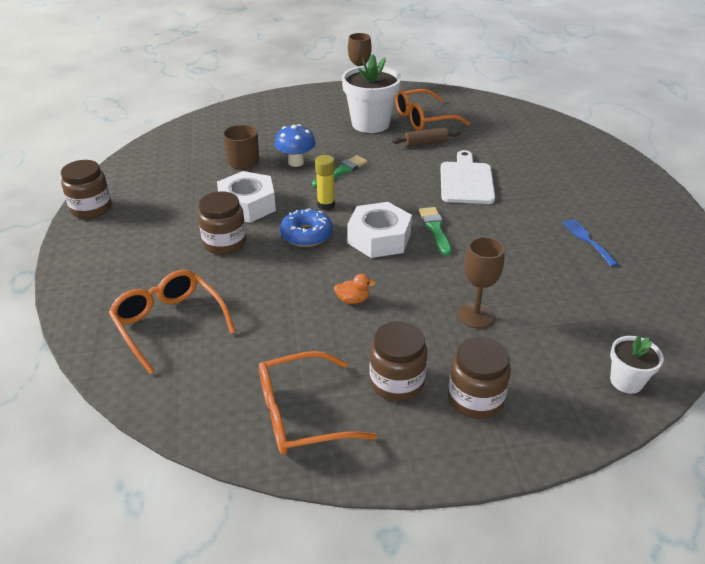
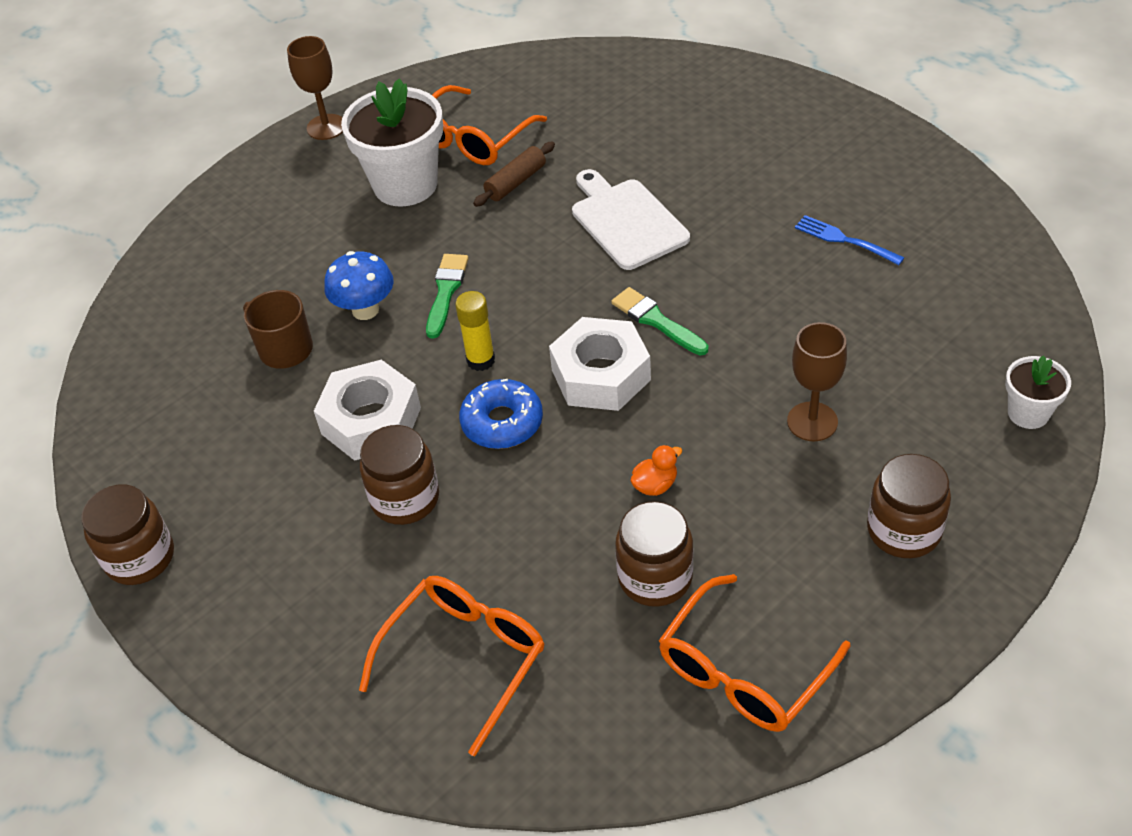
camera: 30 degrees left, 10 degrees up
(170, 324) = (463, 660): orange glasses -> orange glasses turned 105 degrees clockwise
(396, 382) = (806, 563): brown jar -> brown jar (655, 577)

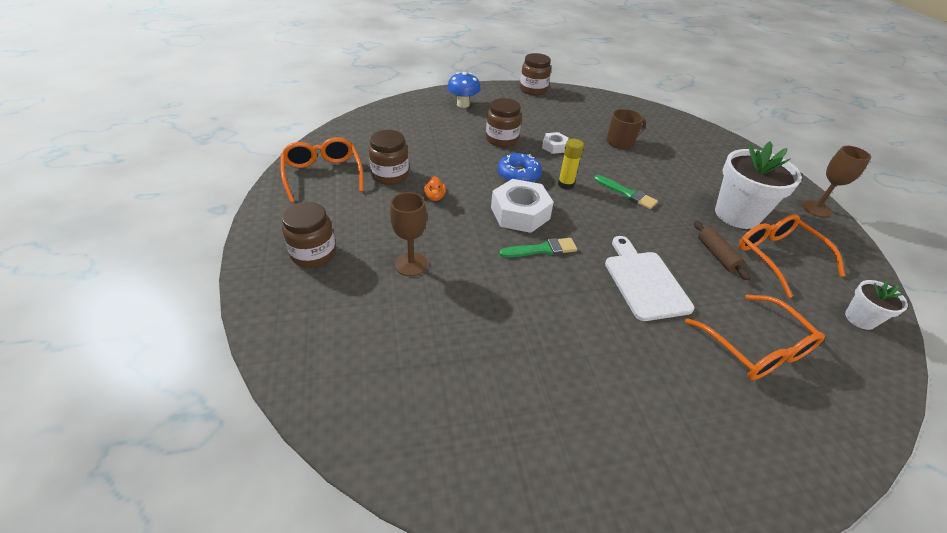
camera: 115 degrees right, 5 degrees down
(365, 310) = (631, 168): blue mushroom -> blue mushroom (463, 104)
(371, 421) = (554, 146): white nut -> white nut, size x0.53
(463, 660) = (413, 125): orange glasses -> orange glasses (755, 347)
(626, 221) = (644, 281): white cutting board -> white cutting board turned 105 degrees counterclockwise
(845, 240) = (543, 380): blue fork -> none
(1028, 413) = (306, 360): white flower pot -> white flower pot (860, 318)

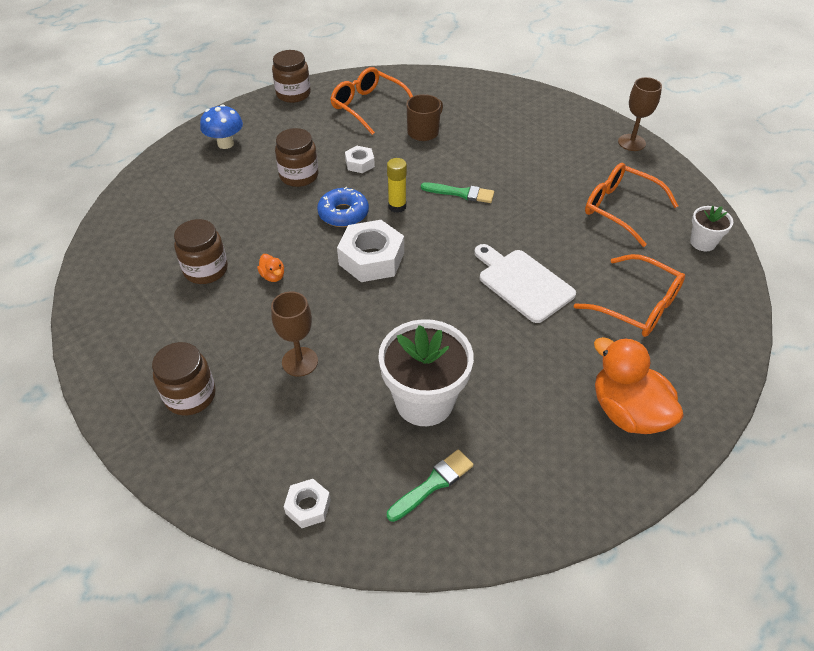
camera: 25 degrees left, 5 degrees up
(323, 175) = (128, 301): orange glasses -> orange glasses (369, 107)
(334, 381) = (308, 506): none -> white nut
(542, 249) = (415, 290): green brush -> green brush (433, 484)
(694, 446) = (627, 412): none -> orange duck
(716, 255) = (570, 228): brown rolling pin -> none
(737, 215) = (569, 177): white flower pot -> white flower pot (424, 401)

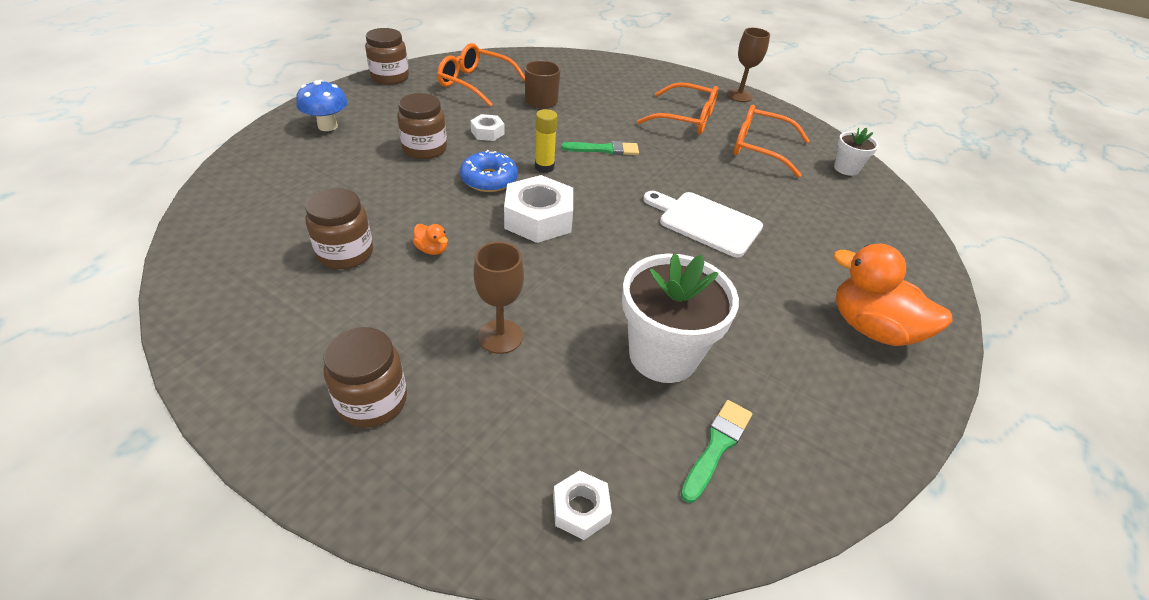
camera: 20 degrees left, 5 degrees down
(636, 305) = (821, 228): orange glasses -> orange glasses (685, 119)

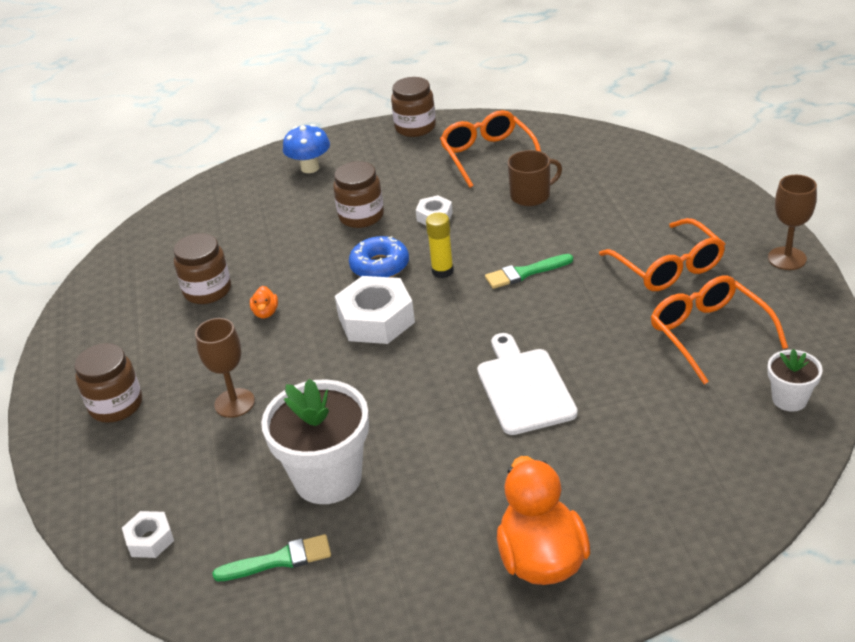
camera: 50 degrees right, 5 degrees down
(604, 149) = (525, 273): green brush -> green brush turned 120 degrees clockwise

